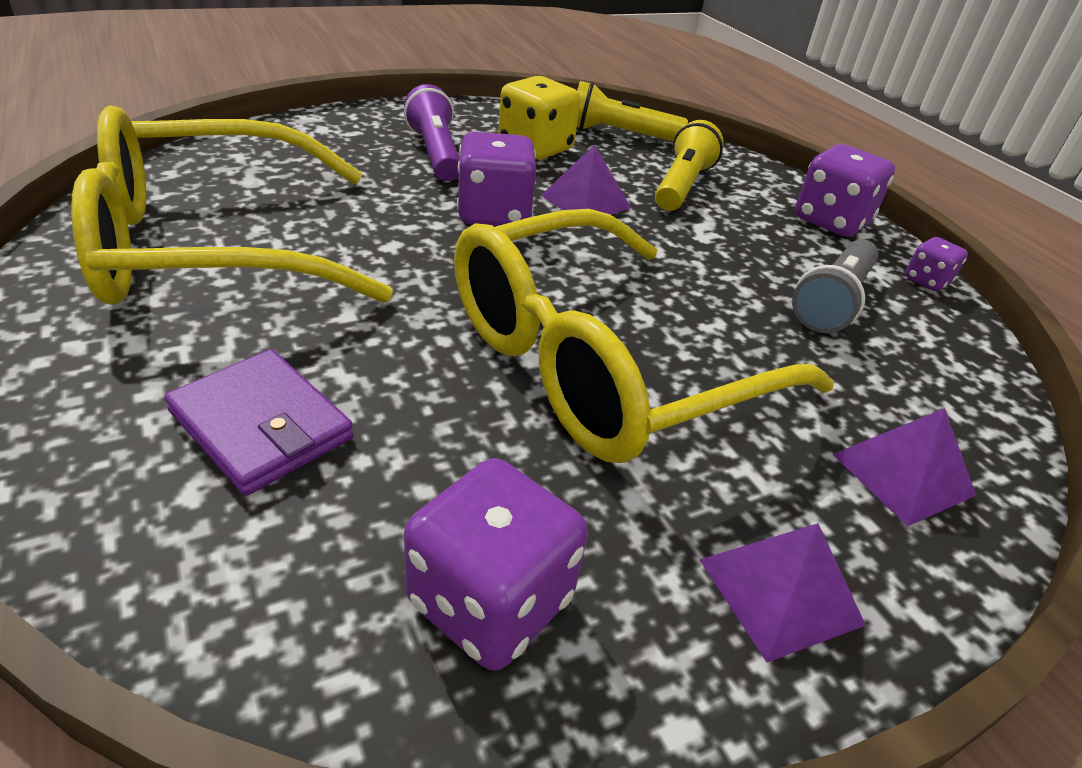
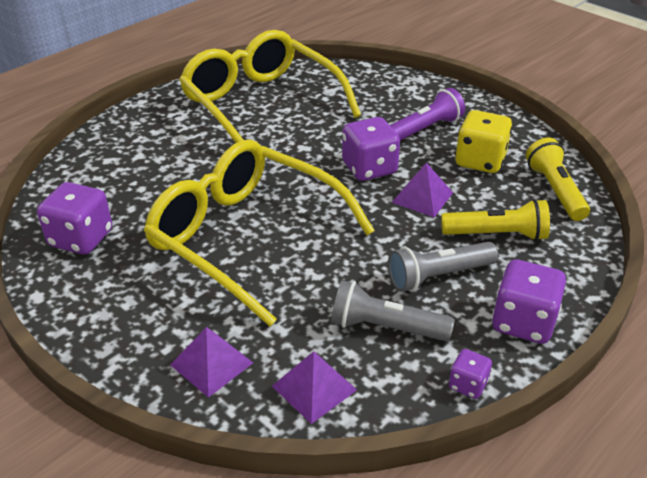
camera: 75 degrees right, 0 degrees up
(261, 425) = (149, 160): purple wallet -> none
(745, 240) = (438, 276): none -> grey flashlight
(780, 591) = (110, 318): purple pyramid -> purple pyramid (314, 388)

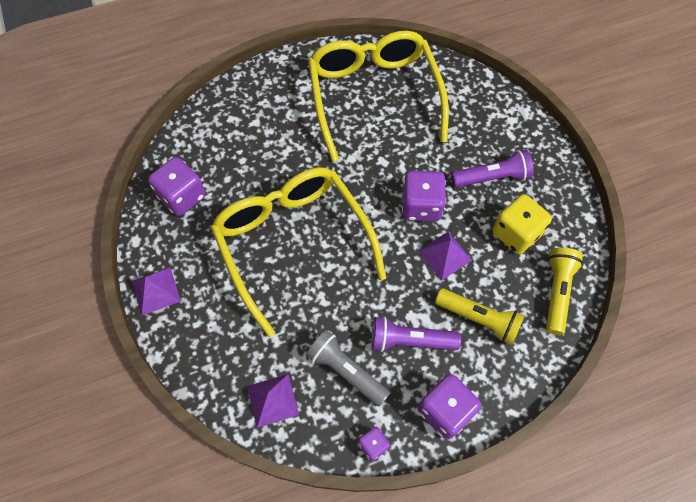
camera: 25 degrees right, 25 degrees up
(211, 363) = (218, 349): purple pyramid -> purple pyramid (156, 290)
(438, 276) = (410, 341): grey flashlight -> purple flashlight

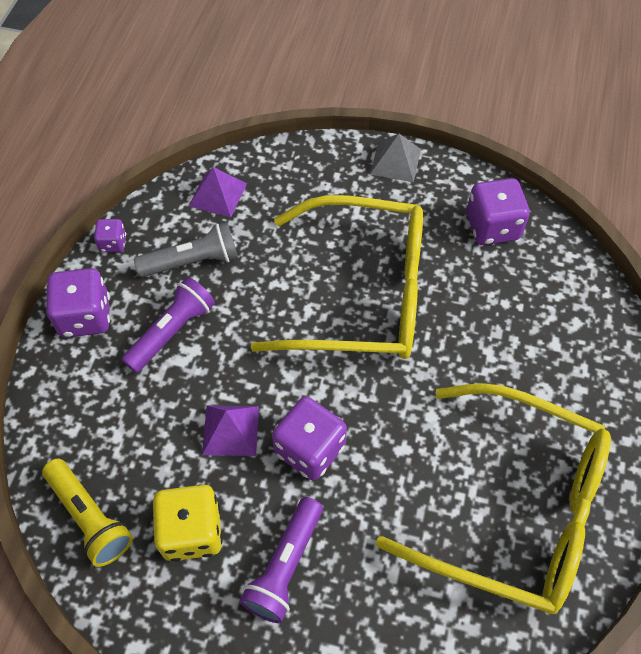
camera: 125 degrees right, 5 degrees down
(156, 290) = (395, 161): purple pyramid -> grey pyramid
(479, 319) = (135, 411): yellow flashlight -> none

